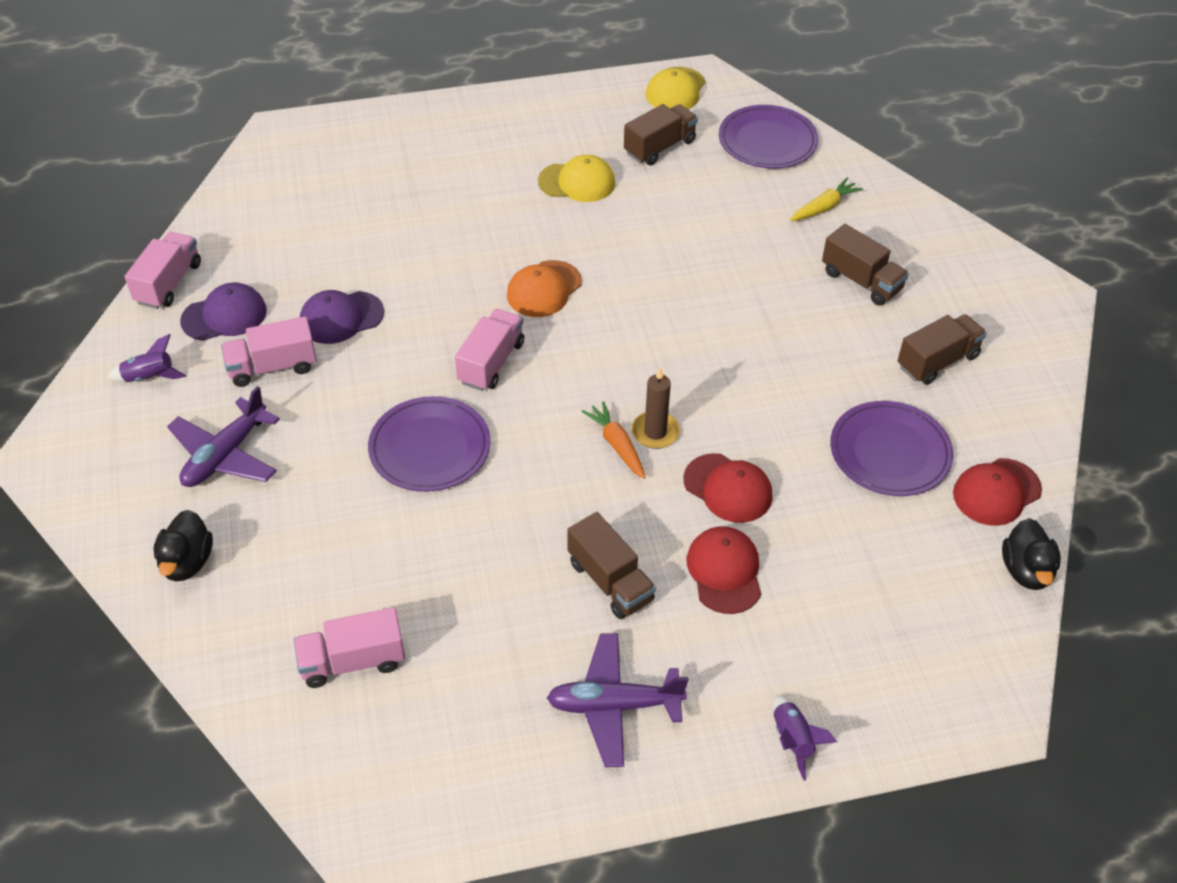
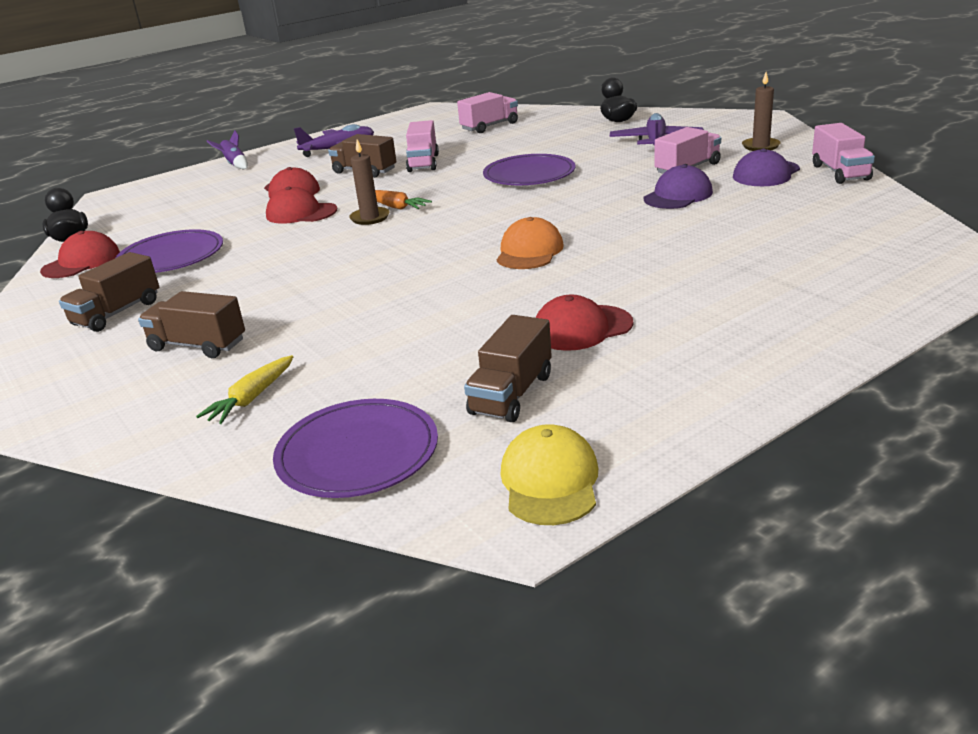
camera: 160 degrees right, 20 degrees down
(149, 377) = (760, 146): purple rocket -> brown candle
(491, 362) = (529, 210): pink truck -> pink truck (423, 163)
(577, 182) = (582, 328): yellow cap -> red cap

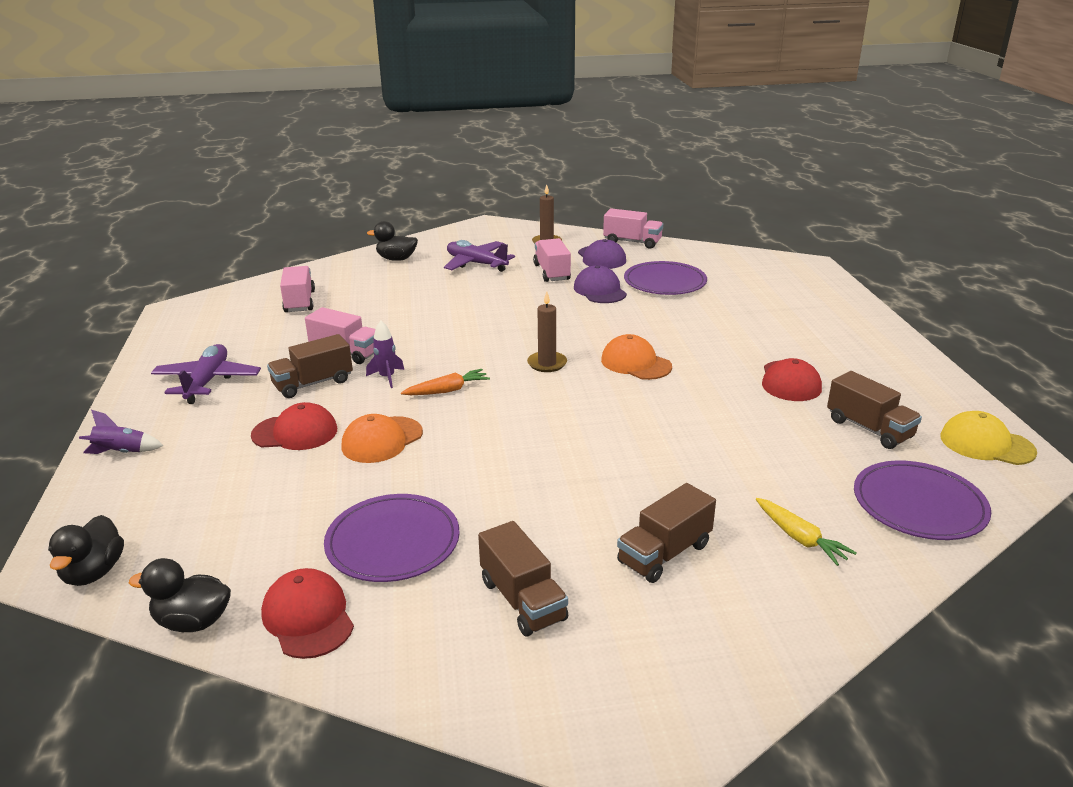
camera: 65 degrees left, 0 degrees up
(109, 204) = (94, 572): none -> black duck
(301, 213) = (382, 440): red cap -> orange cap
(370, 218) = (457, 408): brown candle -> brown candle (547, 364)
(396, 185) = (387, 377): none -> purple rocket
(529, 174) = (465, 321): purple plate -> purple plate (665, 282)

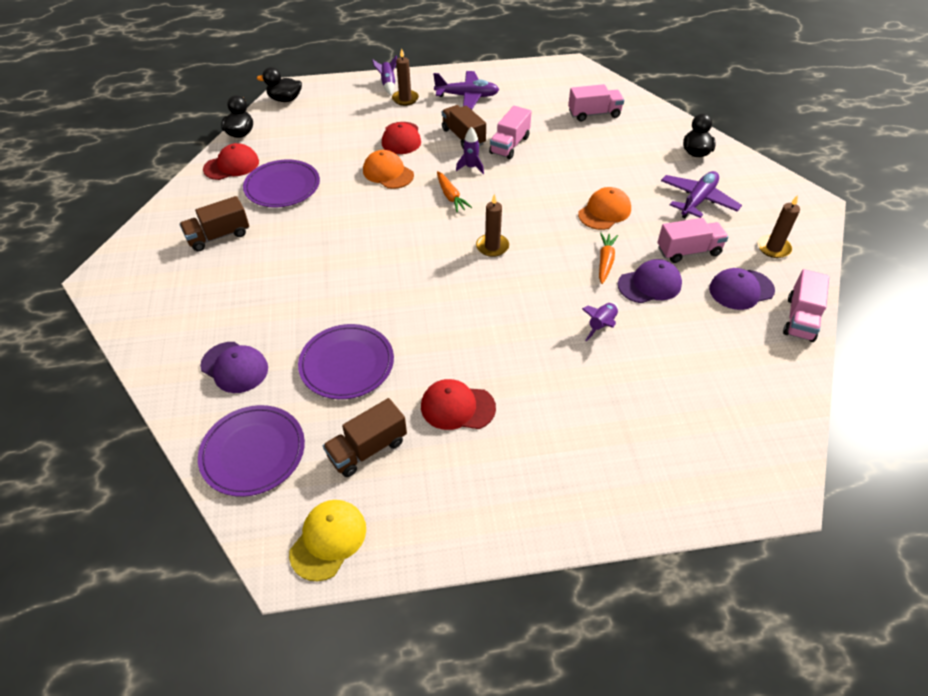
camera: 90 degrees right, 20 degrees up
(181, 433) = (405, 99): none -> brown candle
(569, 307) = (605, 261): none -> orange carrot
(635, 363) = (493, 300): orange cap -> orange cap (604, 212)
(659, 313) = (601, 325): none -> purple rocket
(664, 553) = (239, 296): brown truck -> none
(665, 282) = (683, 337): purple plate -> purple plate (347, 364)
(799, 538) = (234, 367): yellow carrot -> purple cap

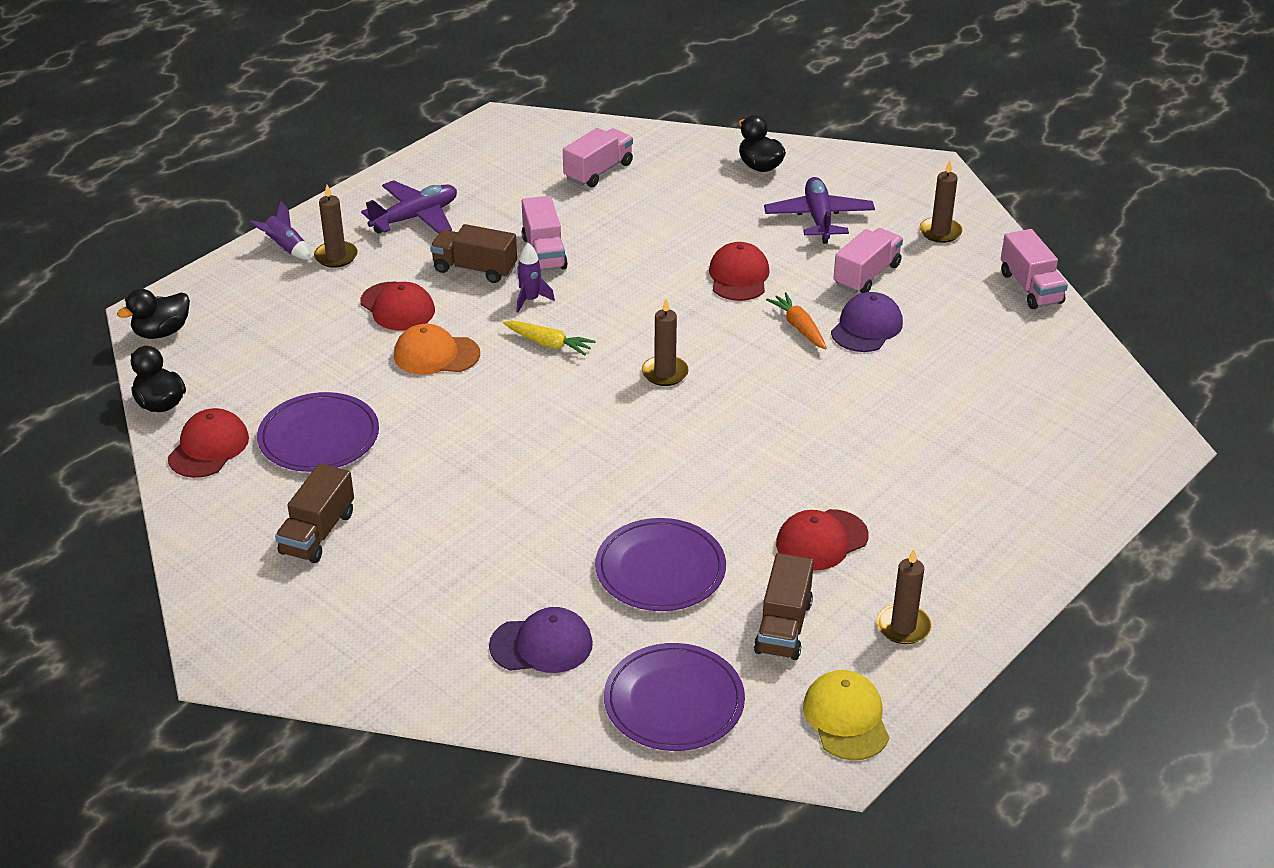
camera: 40 degrees left, 10 degrees down
(437, 502) = (903, 627): none -> brown candle
(450, 196) = (548, 344): orange carrot -> yellow carrot
(601, 325) = (866, 390): purple rocket -> none
(604, 212) = (739, 276): orange cap -> red cap
(741, 290) = (954, 288): purple cap -> none

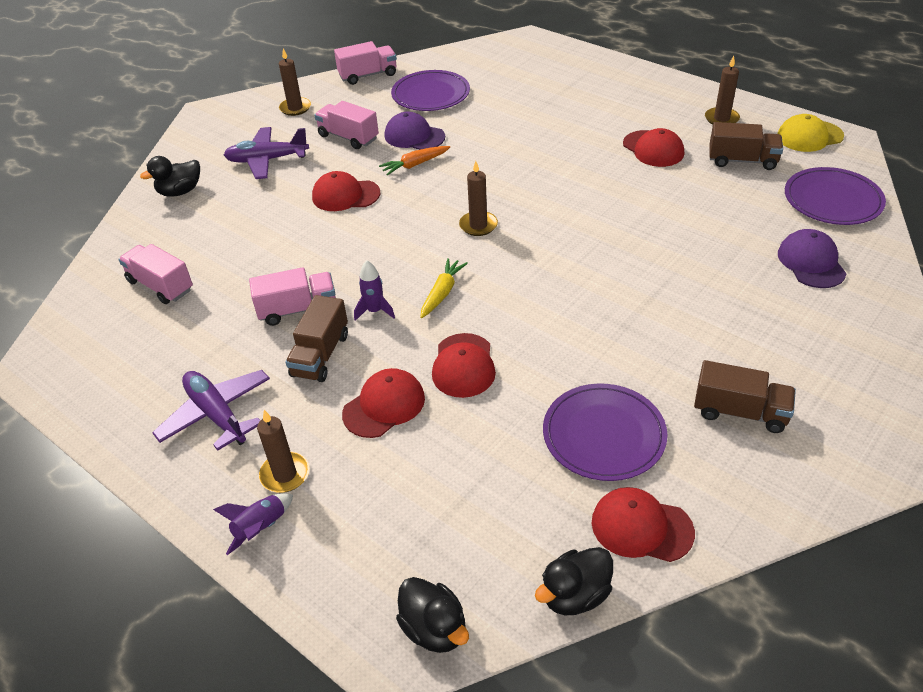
camera: 90 degrees left, 5 degrees up
(436, 355) = (463, 365): orange cap -> red cap
(660, 569) = (708, 213): purple plate -> purple plate (430, 94)

